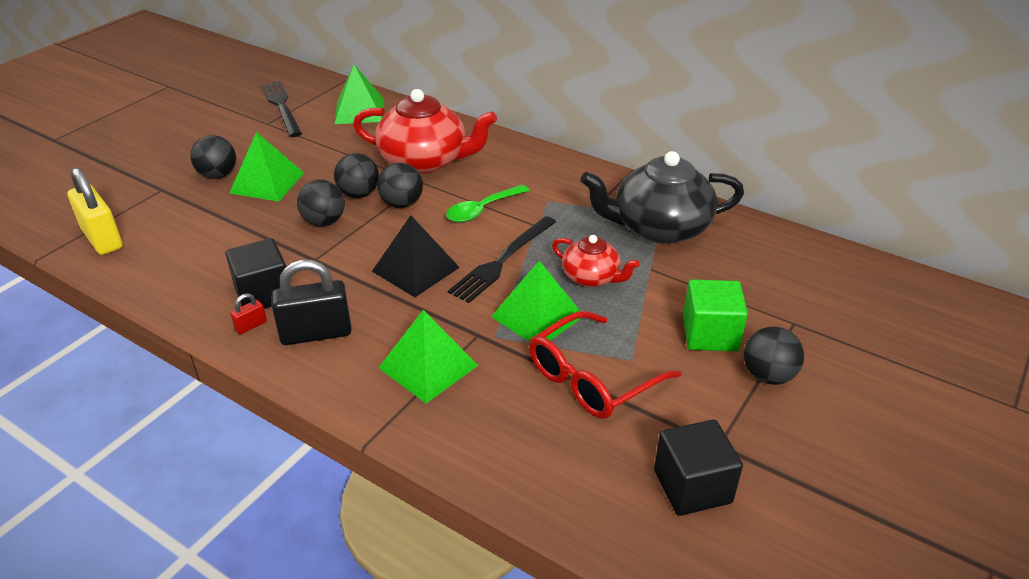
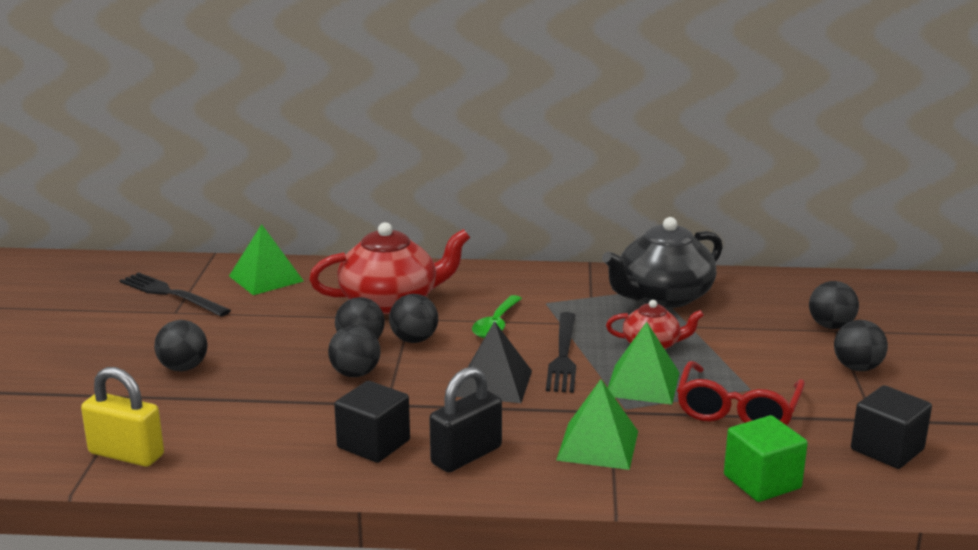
camera: 30 degrees left, 15 degrees down
(251, 326) = (395, 470): red padlock -> none
(267, 183) = (249, 360): green pyramid -> none
(710, 334) = (787, 355): green cube -> green cube (762, 482)
(793, 316) = (830, 326): none -> black ball

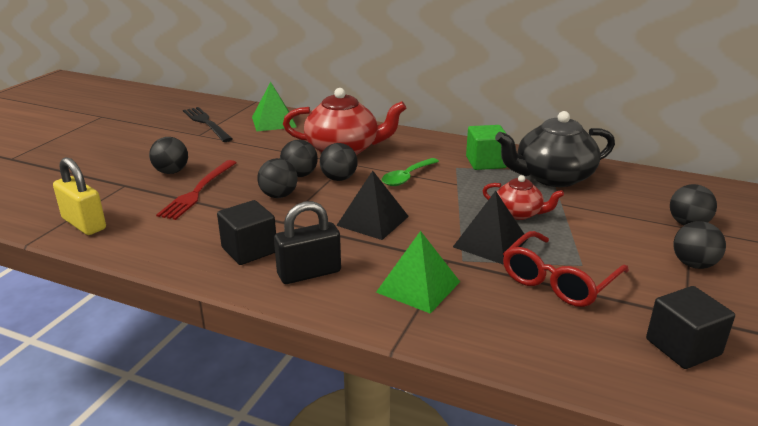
camera: 20 degrees right, 5 degrees up
(244, 386) = (198, 191): none -> red fork
(563, 355) = (441, 209): black fork -> none
(643, 384) = (490, 243): green pyramid -> black pyramid
(762, 482) = (541, 351): green cube -> green cube (485, 162)

